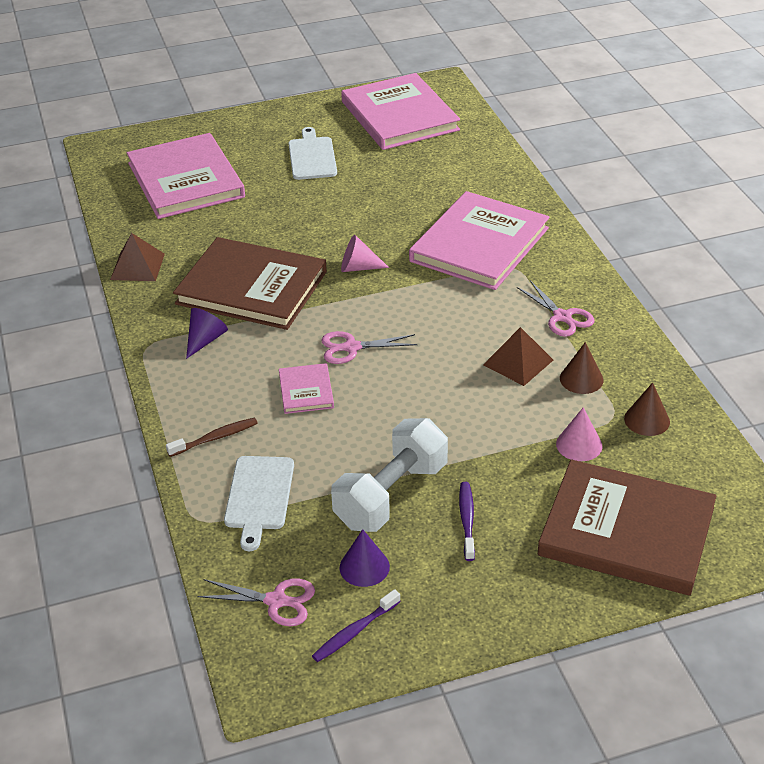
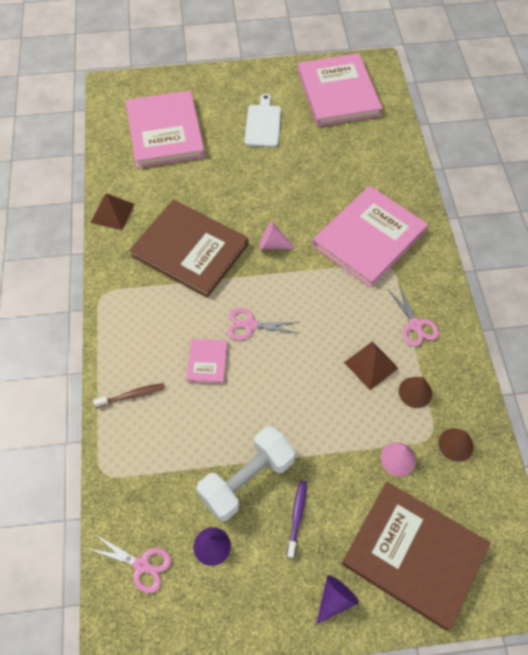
camera: 10 degrees right, 20 degrees up
(205, 340) = (145, 296): purple cone -> purple cone (335, 599)
(259, 496) = (151, 460): white cutting board -> none
(354, 632) = (191, 608): purple toothbrush -> none

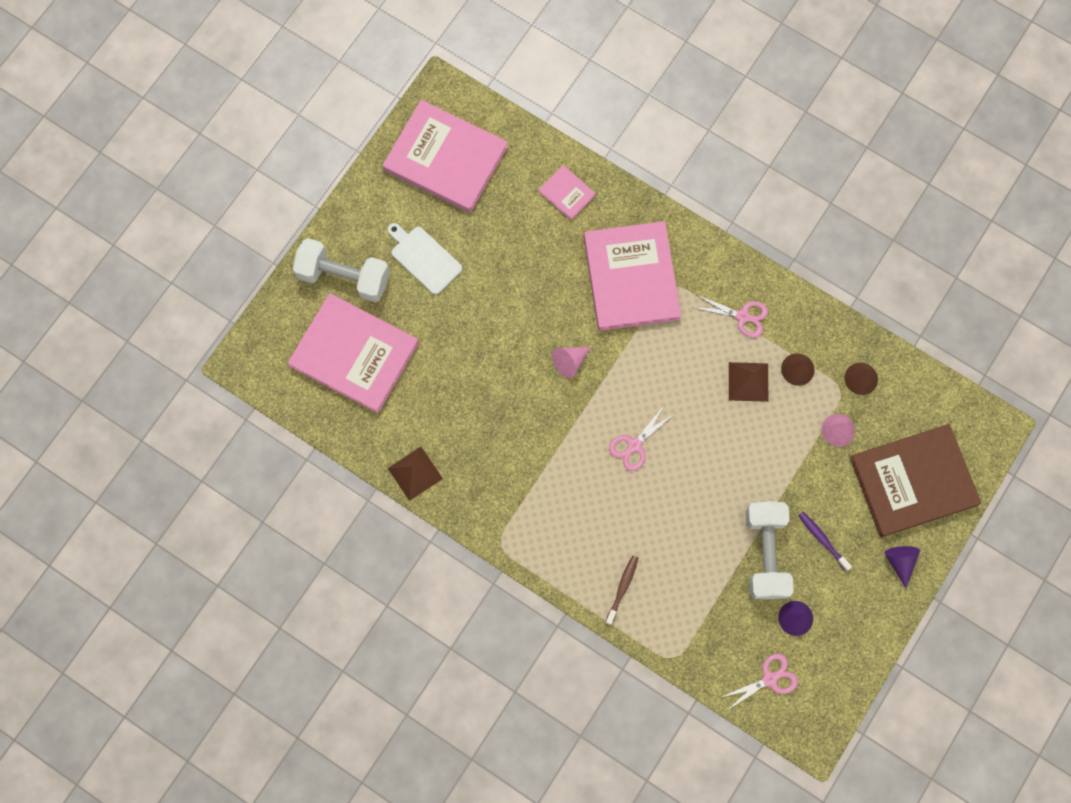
camera: 50 degrees left, 15 degrees up
(190, 250) = (516, 436): brown book -> none
(207, 362) = (640, 506): pink book -> pink book (567, 193)
(210, 96) = (344, 277): none -> white dumbbell

